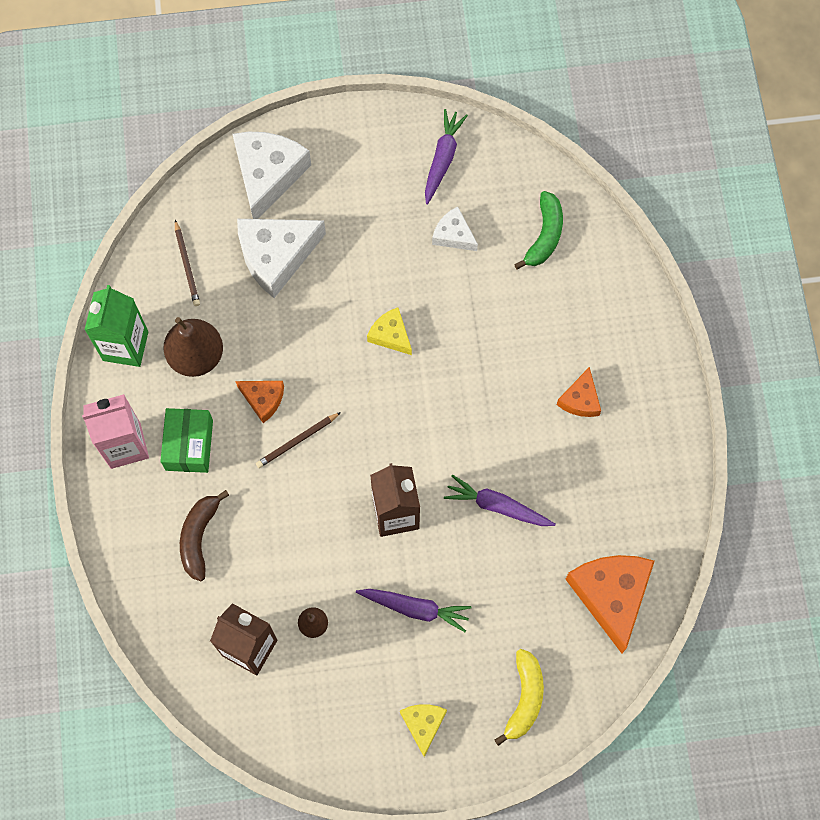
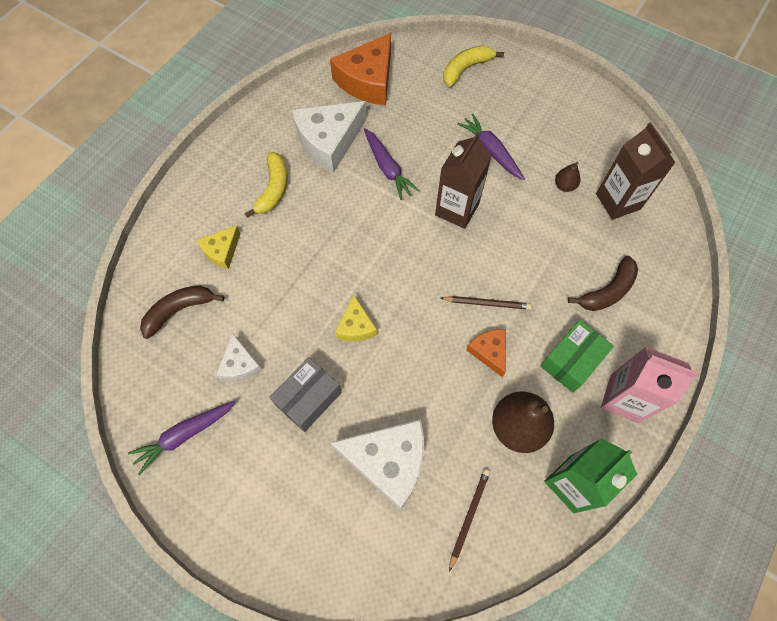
camera: 140 degrees left, 5 degrees down
(268, 175) = (334, 547): white cheese -> white cheese (329, 141)
(376, 252) = (308, 398): none -> grey box
(423, 724) = (537, 94): yellow cheese -> yellow cheese (222, 251)
(544, 235) = (179, 310): green banana -> brown banana
(580, 399) = (273, 189): orange cheese -> yellow banana

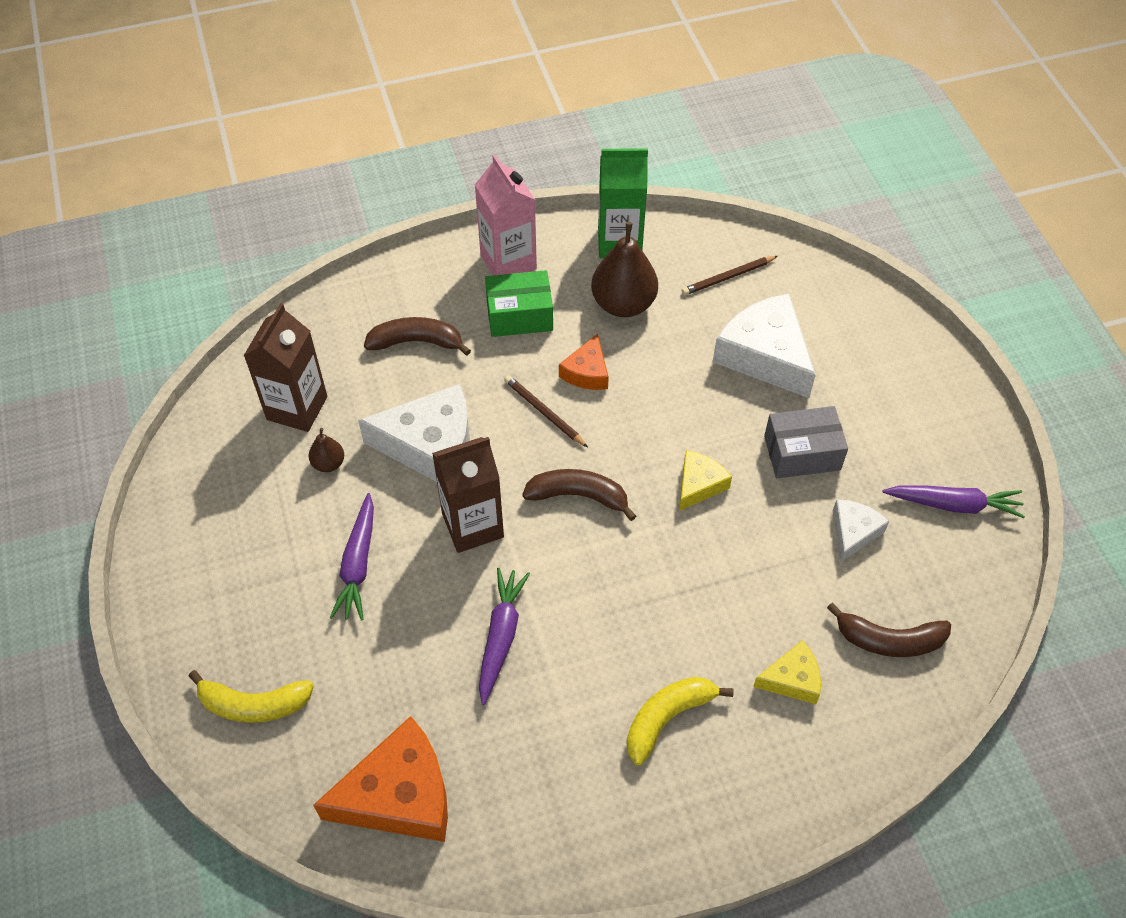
camera: 140 degrees left, 10 degrees down
(329, 141) = (539, 734): white cheese -> white cheese (430, 446)
(418, 267) = (578, 496): none -> brown banana

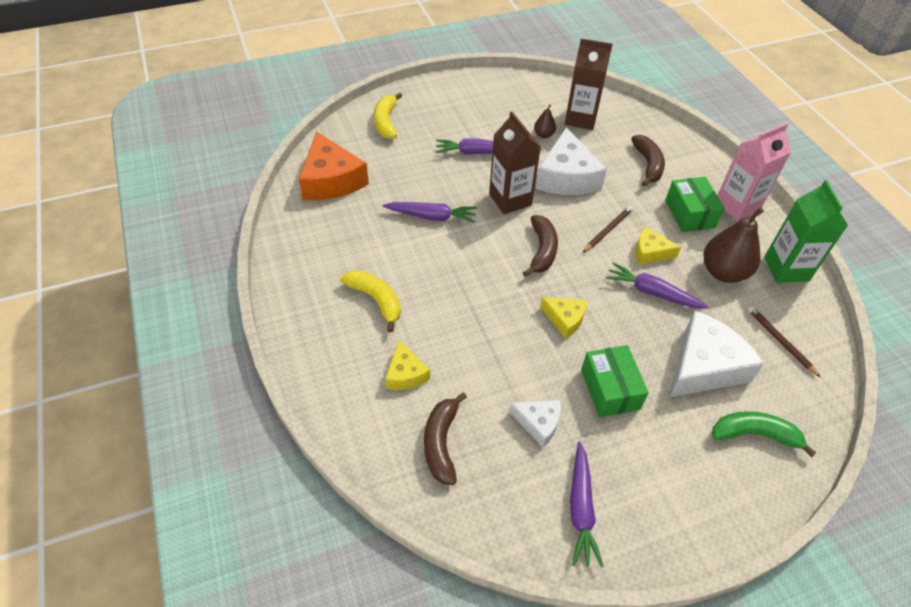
camera: 85 degrees right, 5 degrees down
(587, 372) = (650, 252): orange cheese -> yellow cheese
(655, 383) = (652, 292): none -> purple carrot
(802, 453) = (610, 389): grey box -> green box
(850, 331) = (754, 434): none -> green banana

